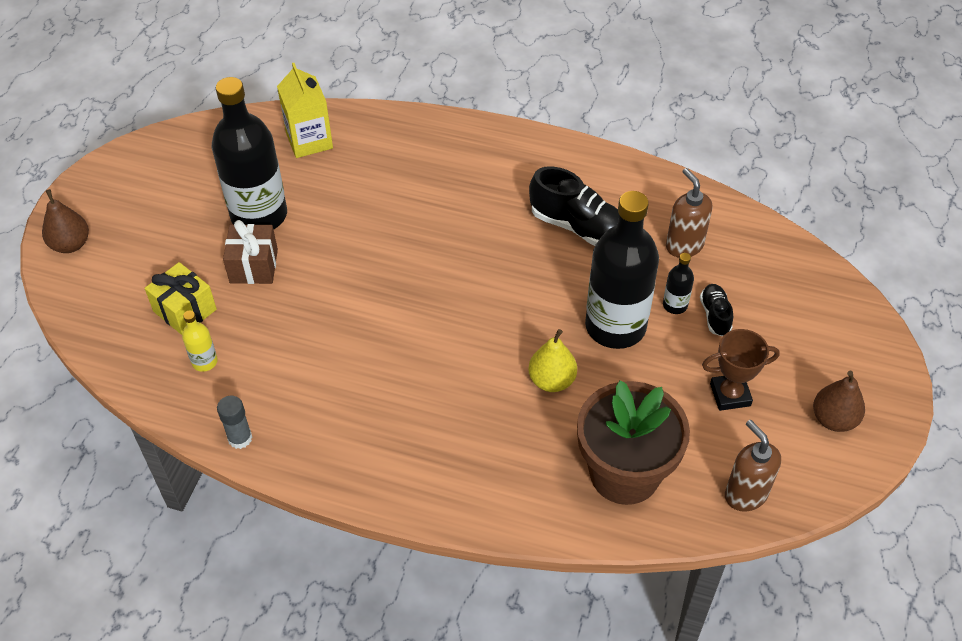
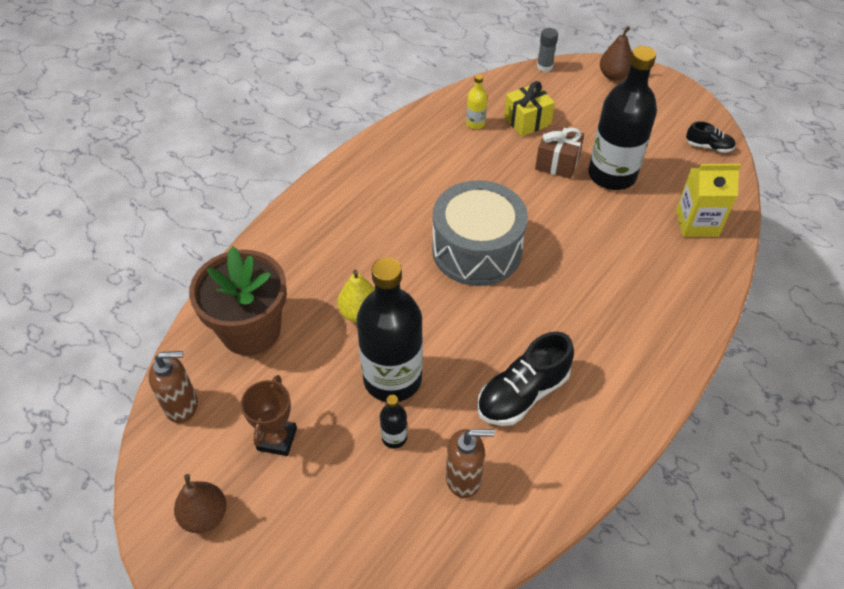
camera: 110 degrees right, 0 degrees up
(240, 438) = (402, 129): grey glue stick -> grey glue stick (544, 66)
(419, 304) = (477, 250): none -> grey drum
(715, 315) = (367, 467): black shoe -> black shoe (708, 146)

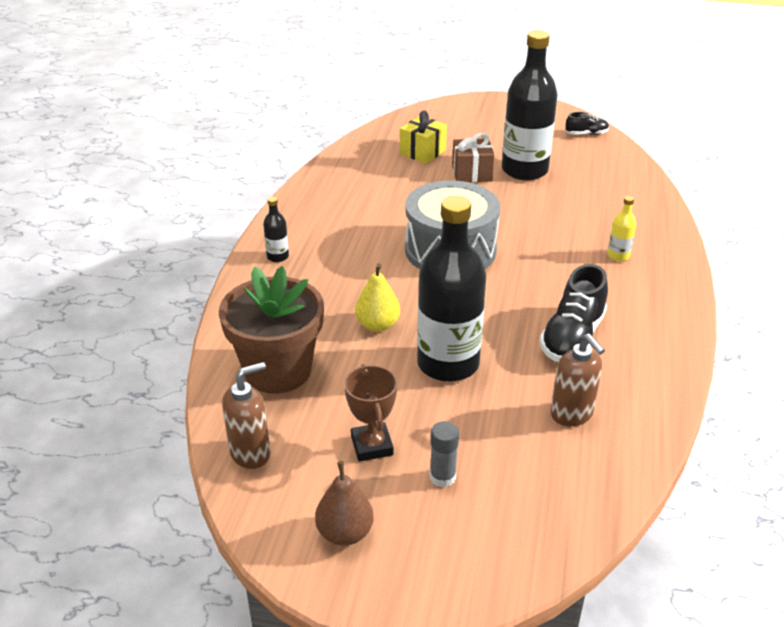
camera: 25 degrees left, 15 degrees down
(394, 437) = (484, 406): black bottle -> black bottle (277, 256)
(464, 479) = (572, 414): brown soap dispenser -> brown soap dispenser turned 90 degrees clockwise
(475, 123) = (377, 164): yellow bottle -> yellow bottle (618, 256)
(544, 66) = (408, 113): grey glue stick -> grey glue stick (442, 477)
(613, 75) = (472, 106): brown pear -> none
(697, 223) = (618, 184): yellow carton -> none

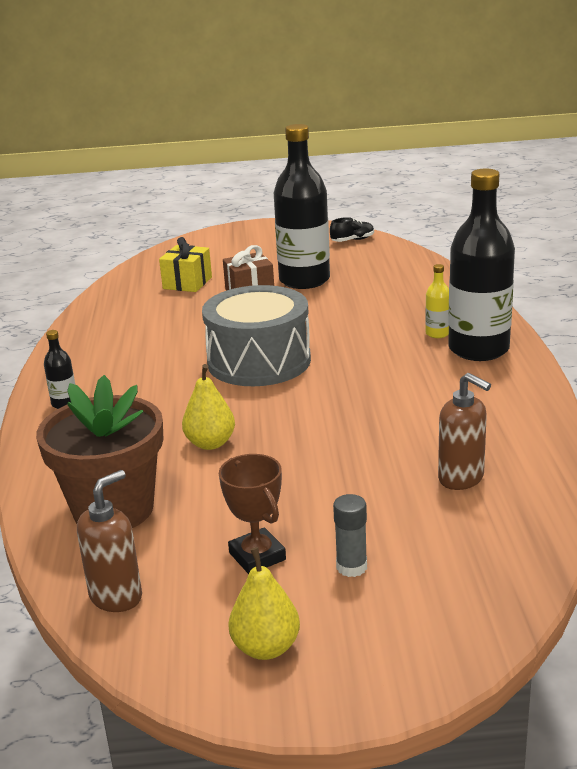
camera: 15 degrees left, 10 degrees down
(345, 533) = (266, 648): brown pear -> yellow pear
(448, 364) = (306, 462): black bottle -> black bottle (478, 349)
(572, 337) = (427, 411): black shoe -> none

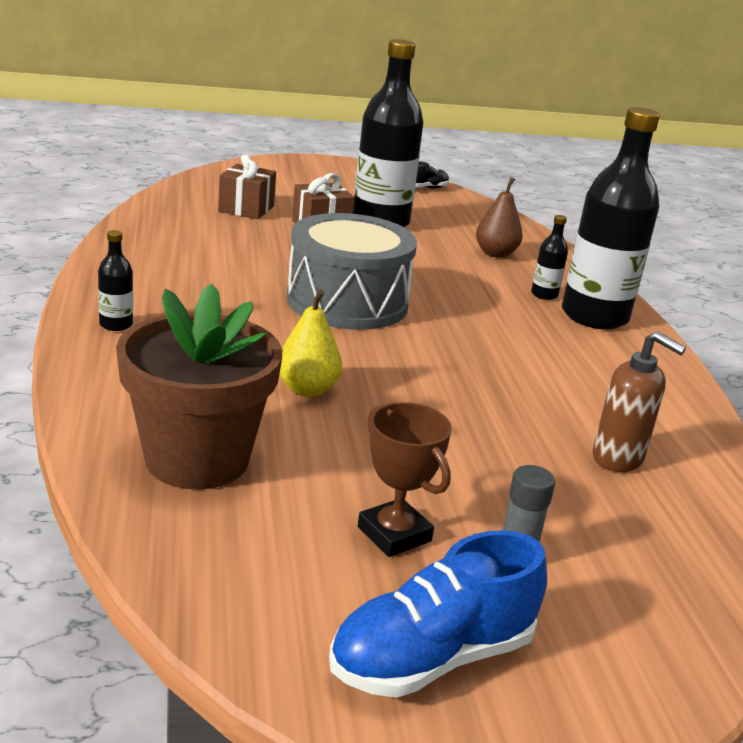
camera: 10 degrees left, 0 degrees up
(116, 596) = (218, 574): brown soap dispenser -> none
(187, 283) = (246, 209): yellow gift -> brown gift
(266, 648) = (431, 658): yellow pear -> blue shoe
(402, 298) = (495, 253): none -> brown pear
(437, 333) = (544, 295): yellow bottle -> black bottle

